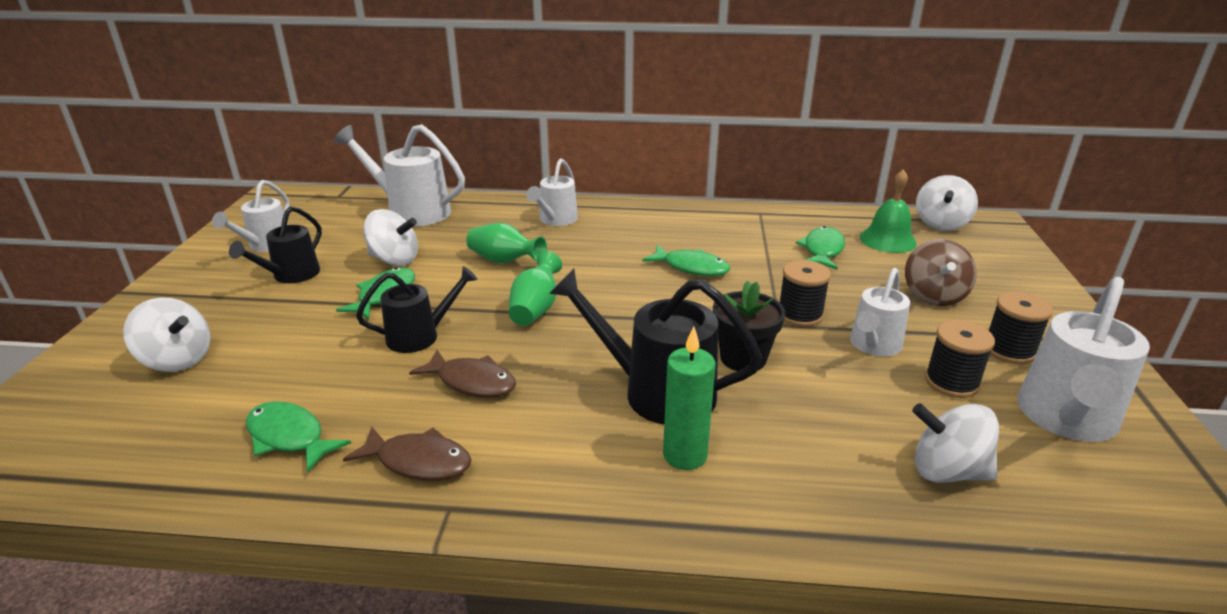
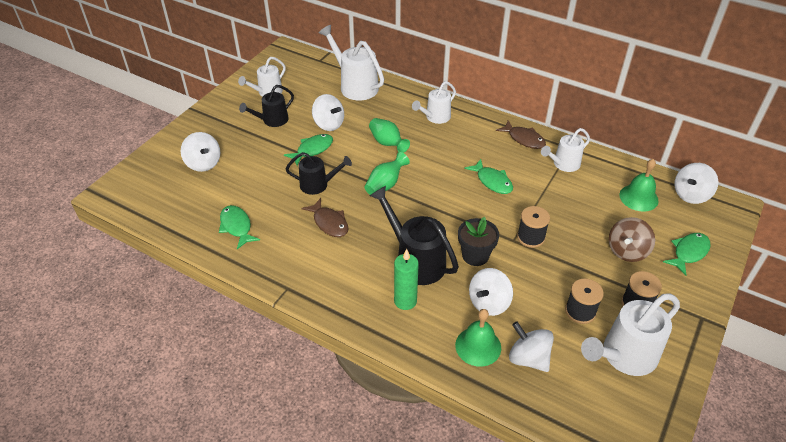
camera: 25 degrees right, 15 degrees up
(418, 462) = (285, 260): brown fish -> brown fish (524, 139)
(817, 414) = (489, 303): none -> white spinning top
(822, 250) = (586, 193): green fish -> green fish (689, 252)
(858, 482) = (478, 346): none -> green bell
(873, 346) = (556, 273): white watering can -> white watering can (563, 164)

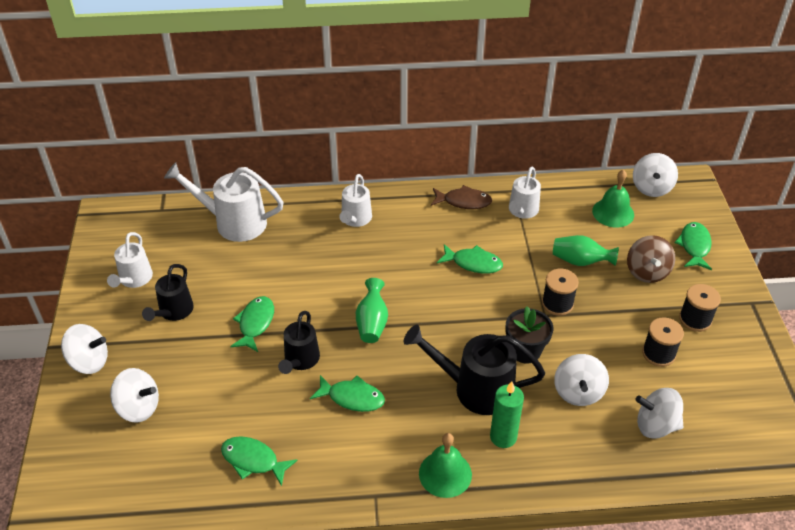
camera: 35 degrees left, 0 degrees up
(318, 185) = (300, 361): black watering can -> black watering can turned 135 degrees clockwise
(329, 124) = (246, 283): white spinning top -> white spinning top (89, 362)
(329, 223) = (352, 398): brown fish -> green fish
(387, 143) = (331, 274): green vase -> green vase (580, 261)
(478, 346) = (606, 441): green bell -> green bell (445, 474)
(623, 356) = (725, 375): white watering can -> none

